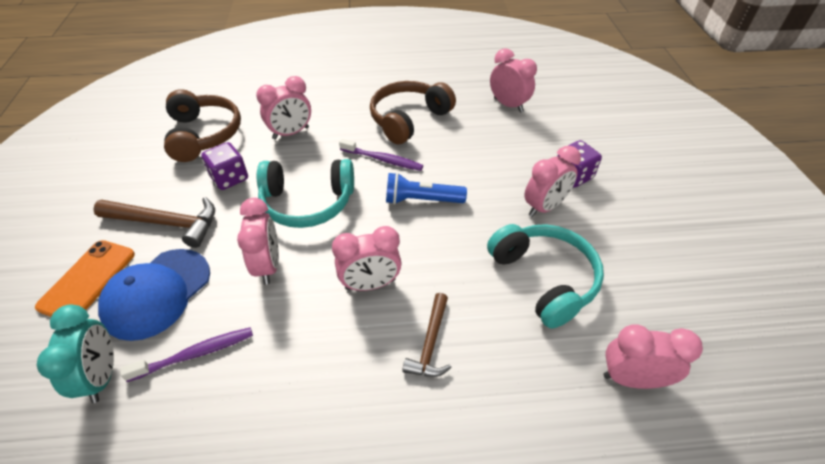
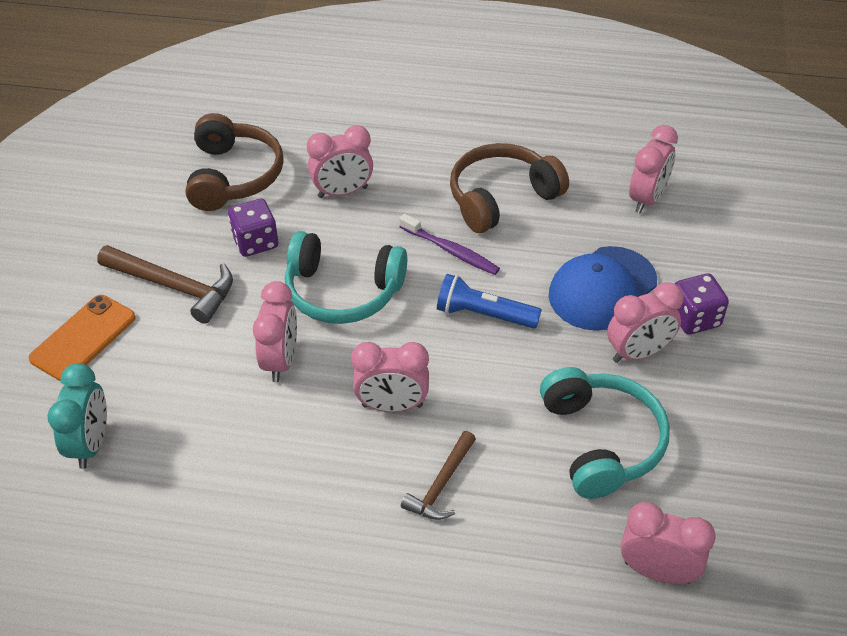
camera: 15 degrees right, 0 degrees up
(157, 293) = (154, 368): blue cap -> blue cap (602, 288)
(195, 354) = (186, 442): purple toothbrush -> none
(508, 105) = (647, 199): pink clock -> pink clock turned 60 degrees clockwise

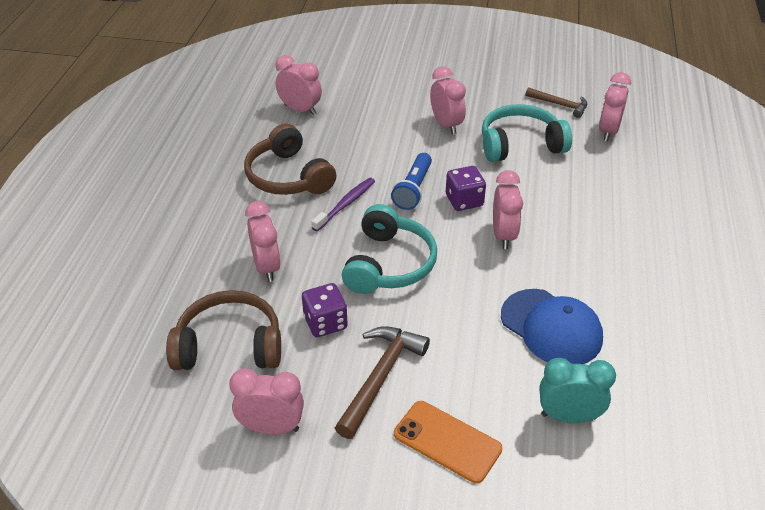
camera: 90 degrees left, 5 degrees down
(280, 361) = (465, 298): pink clock -> pink clock (271, 427)
(441, 485) = (567, 212): brown hammer -> brown hammer (560, 105)
(602, 288) = (388, 135): blue cap -> blue cap (551, 327)
(694, 318) = (415, 101): purple dice -> purple dice (464, 201)

